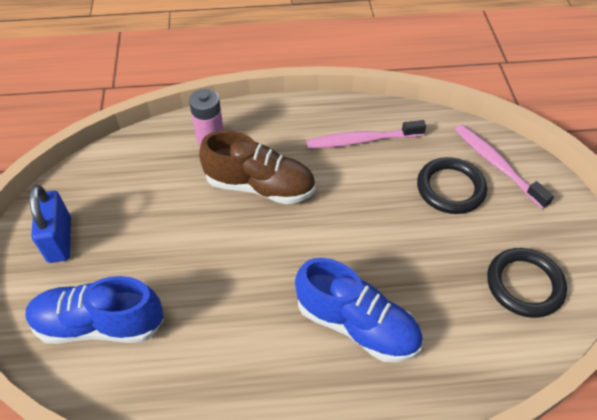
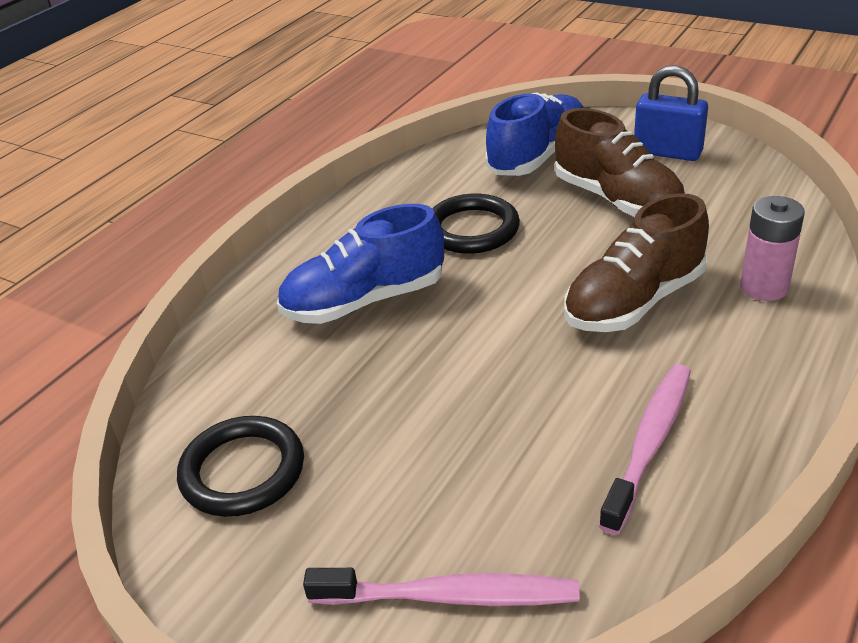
camera: 130 degrees right, 15 degrees down
(147, 241) = (617, 200): none -> brown shoe
(450, 188) = (460, 495): black ring -> black ring (472, 229)

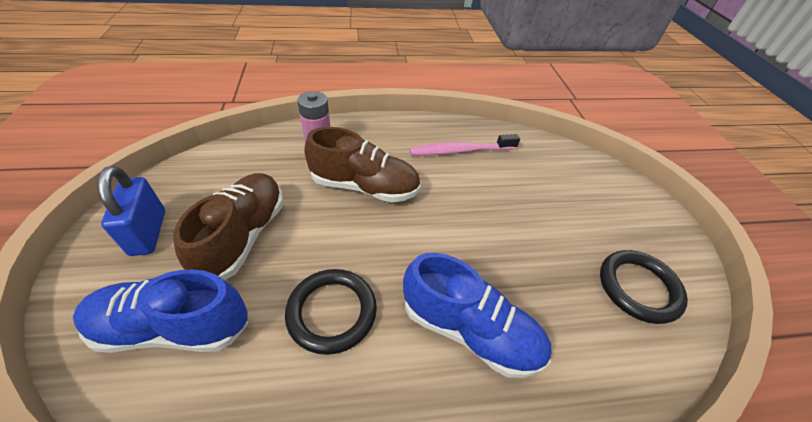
camera: 135 degrees left, 10 degrees up
(449, 596) = (586, 175): pink toothbrush -> none

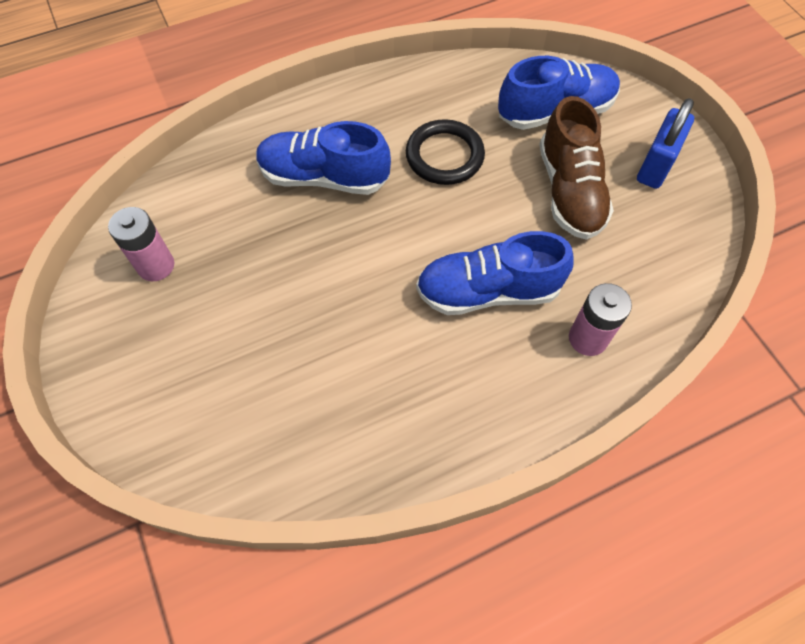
camera: 165 degrees right, 15 degrees up
(148, 232) = (655, 166): blue padlock -> blue padlock turned 60 degrees clockwise
(364, 187) = (488, 291): brown shoe -> blue shoe
(460, 151) = (386, 407): pink toothbrush -> none
(638, 288) = (156, 266): black ring -> pink battery

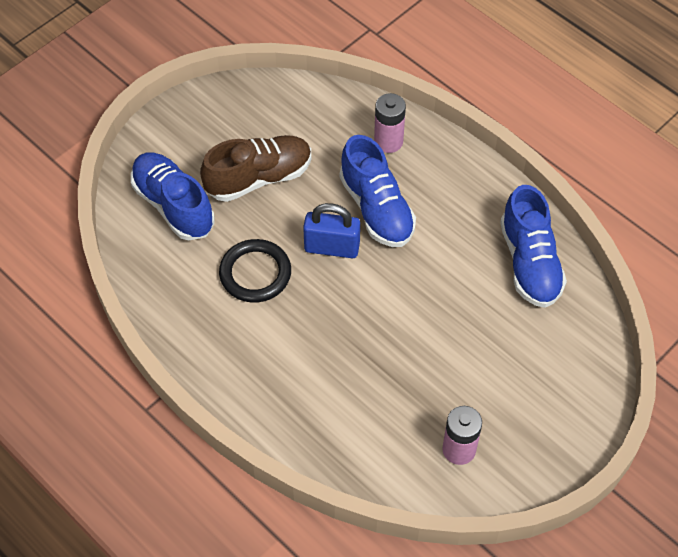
camera: 110 degrees left, 5 degrees down
(324, 177) = (315, 357): blue shoe -> blue shoe (529, 262)
(655, 166) = (210, 127): blue padlock -> blue padlock (332, 248)

